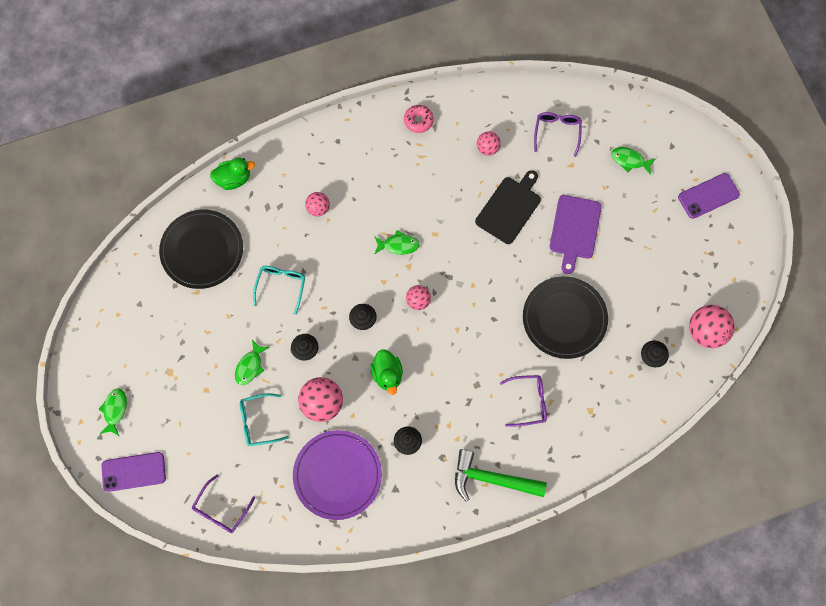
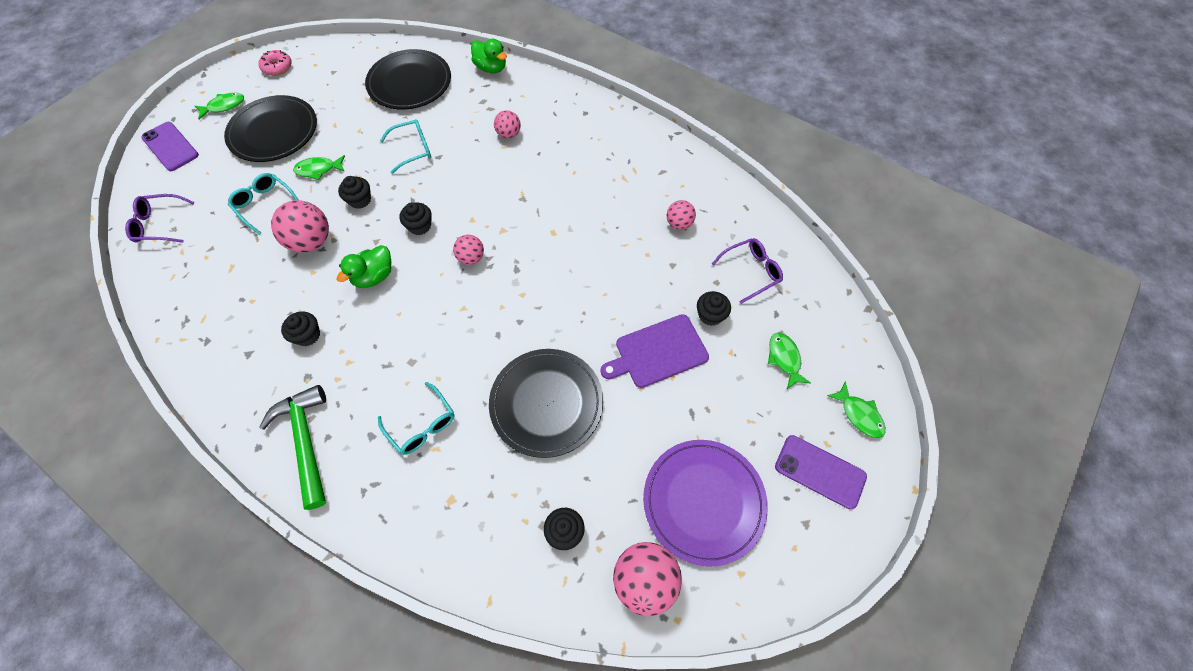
camera: 55 degrees right, 10 degrees down
(179, 382) = (274, 132): none -> black plate
(337, 475) = (240, 295): purple plate -> purple plate (703, 501)
(398, 245) = (518, 210): green fish -> green fish (859, 414)
(418, 121) = (657, 156): pink donut -> pink donut (277, 67)
(509, 208) = (632, 278): black cutting board -> none
(529, 401) = (422, 425): purple glasses -> turquoise glasses
(571, 180) = (710, 315): none -> black cupcake

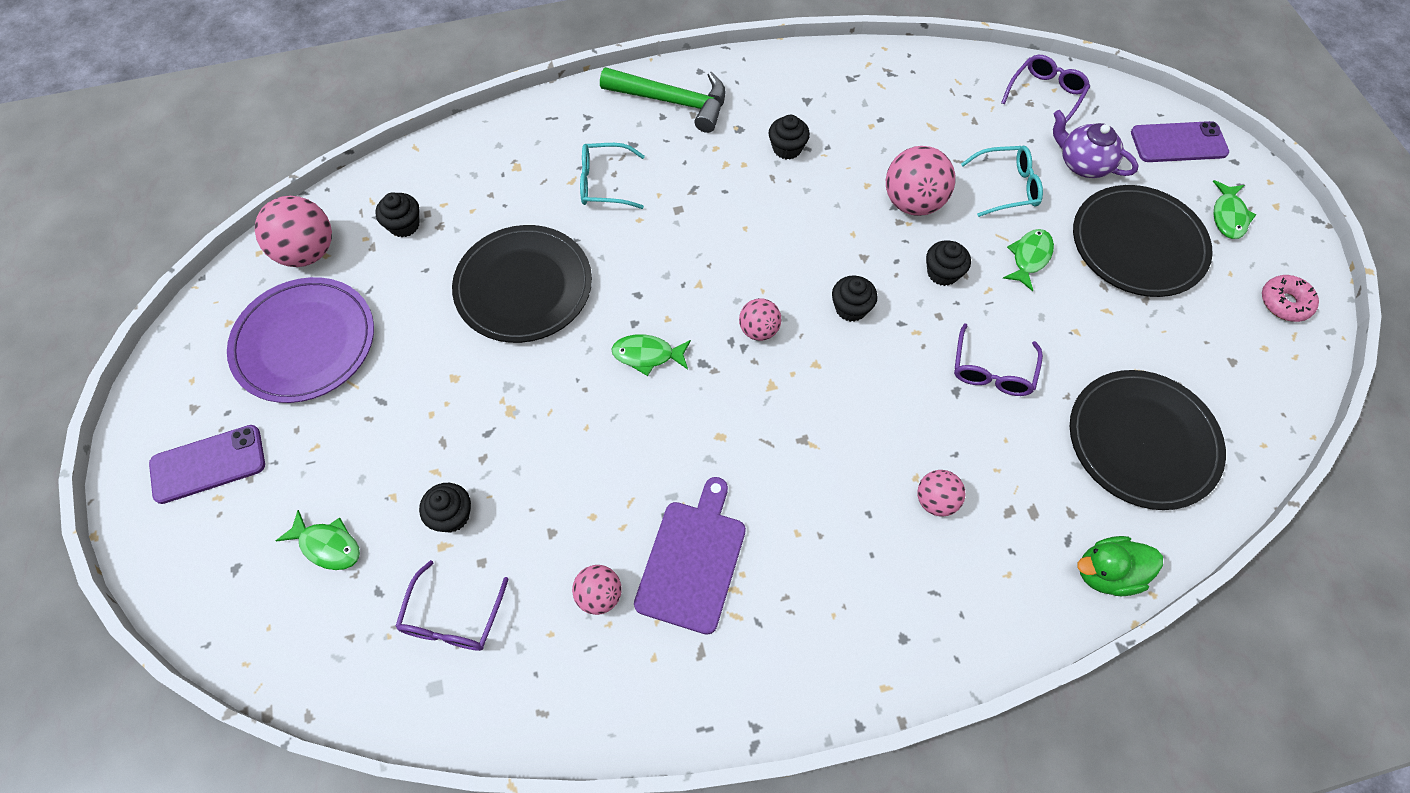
camera: 130 degrees right, 0 degrees up
(219, 180) = (1083, 163): none -> purple teapot
(374, 276) = (813, 231): green duck -> none
(413, 149) = (992, 371): turquoise glasses -> purple glasses
(658, 352) = (469, 423): purple cutting board -> purple cutting board (692, 560)
(859, 414) = (199, 561): green fish -> green fish (647, 355)

